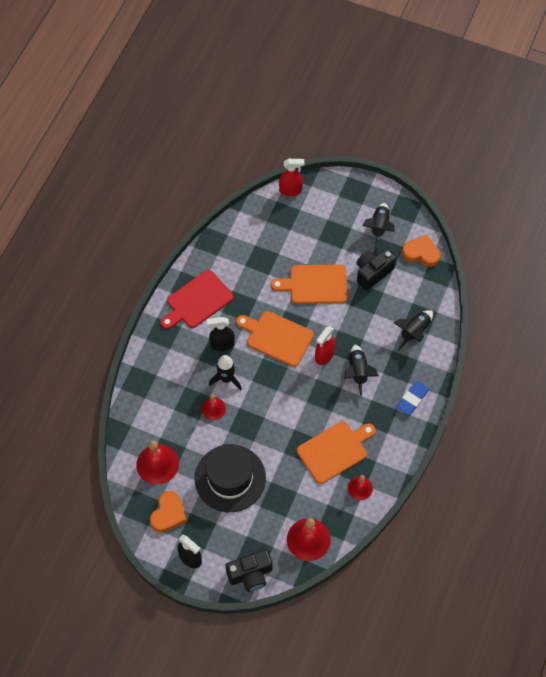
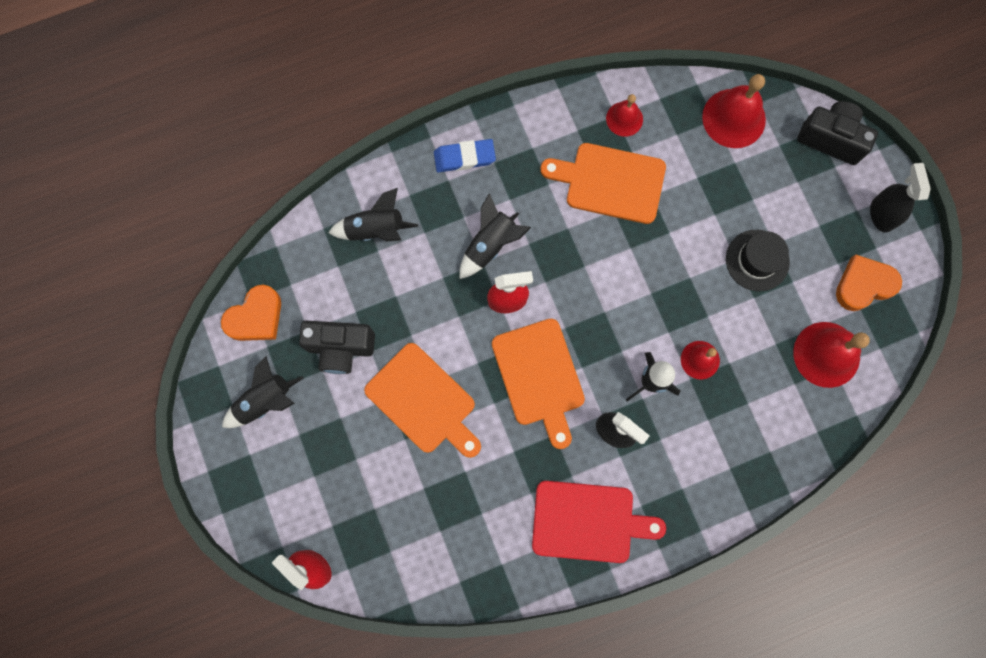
camera: 135 degrees left, 15 degrees up
(230, 478) = (757, 260): black hat -> black hat, size x0.59
(421, 253) = (256, 317): orange heart -> orange heart turned 105 degrees counterclockwise

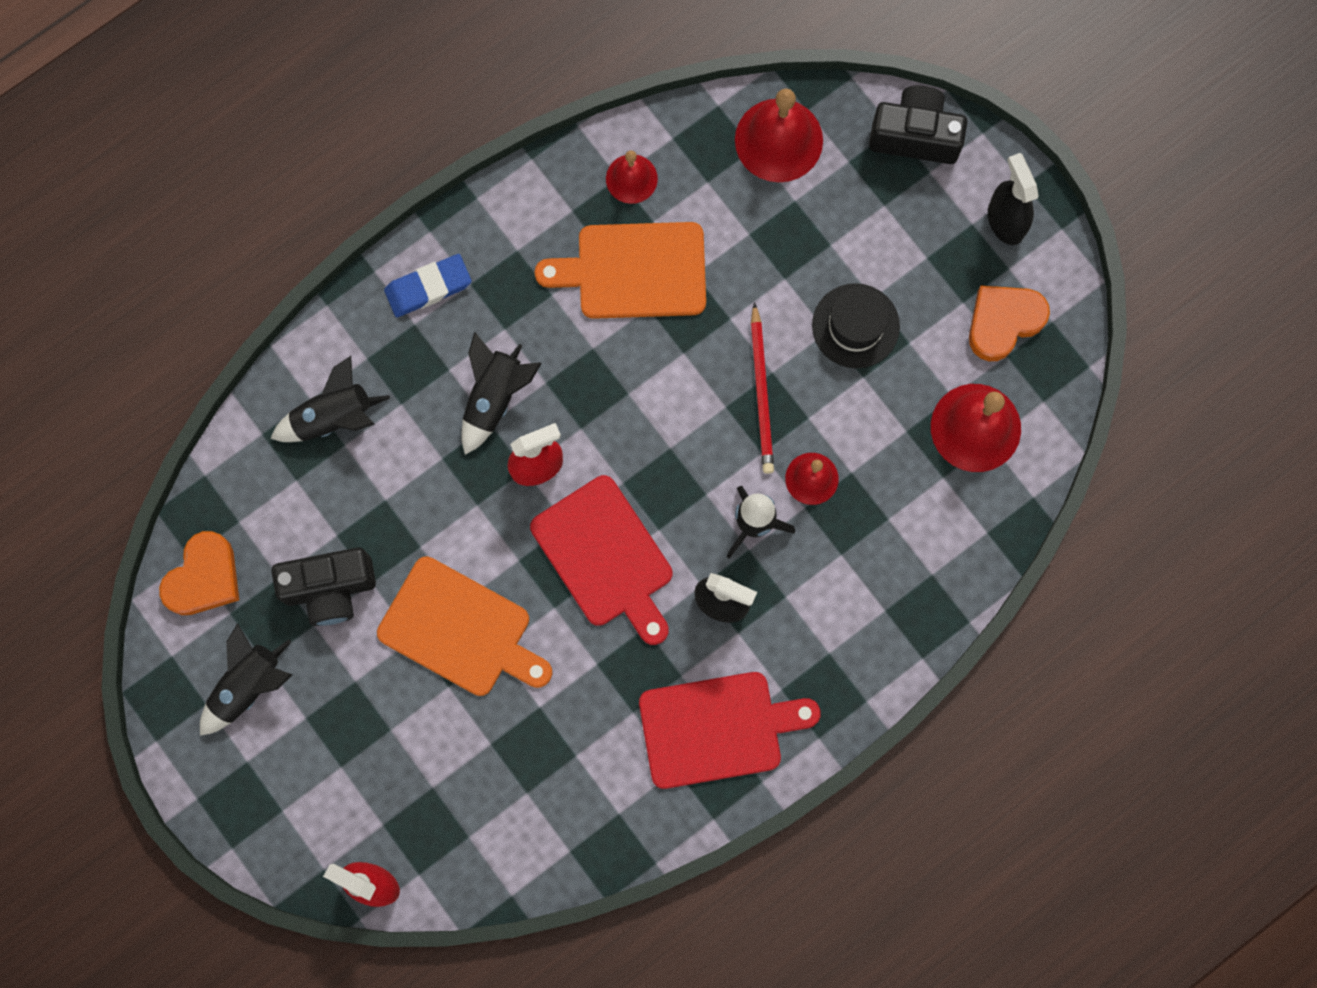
camera: 15 degrees left, 0 degrees up
(539, 377) = (605, 557): orange cutting board -> red cutting board
(679, 290) = (761, 392): none -> red pencil

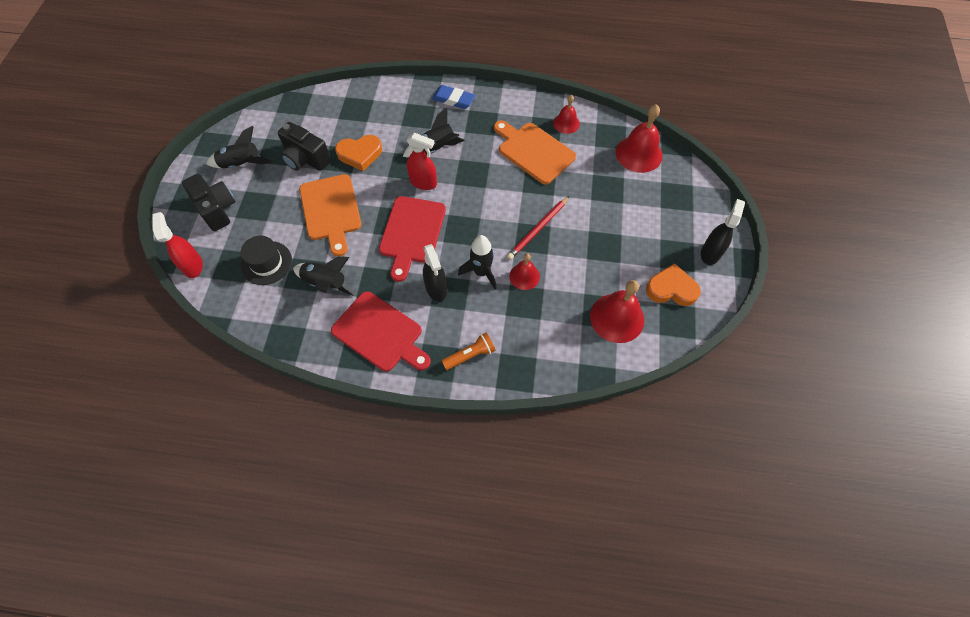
camera: 45 degrees right, 15 degrees down
(204, 578) = (272, 121): orange heart -> orange heart (360, 154)
(333, 417) = (374, 111): black rocket -> black rocket (325, 283)
(853, 648) = (470, 355): none -> orange flashlight
(855, 326) = (603, 238): black hat -> black hat (266, 263)
(915, 135) = (699, 194): black camera -> black camera (217, 209)

